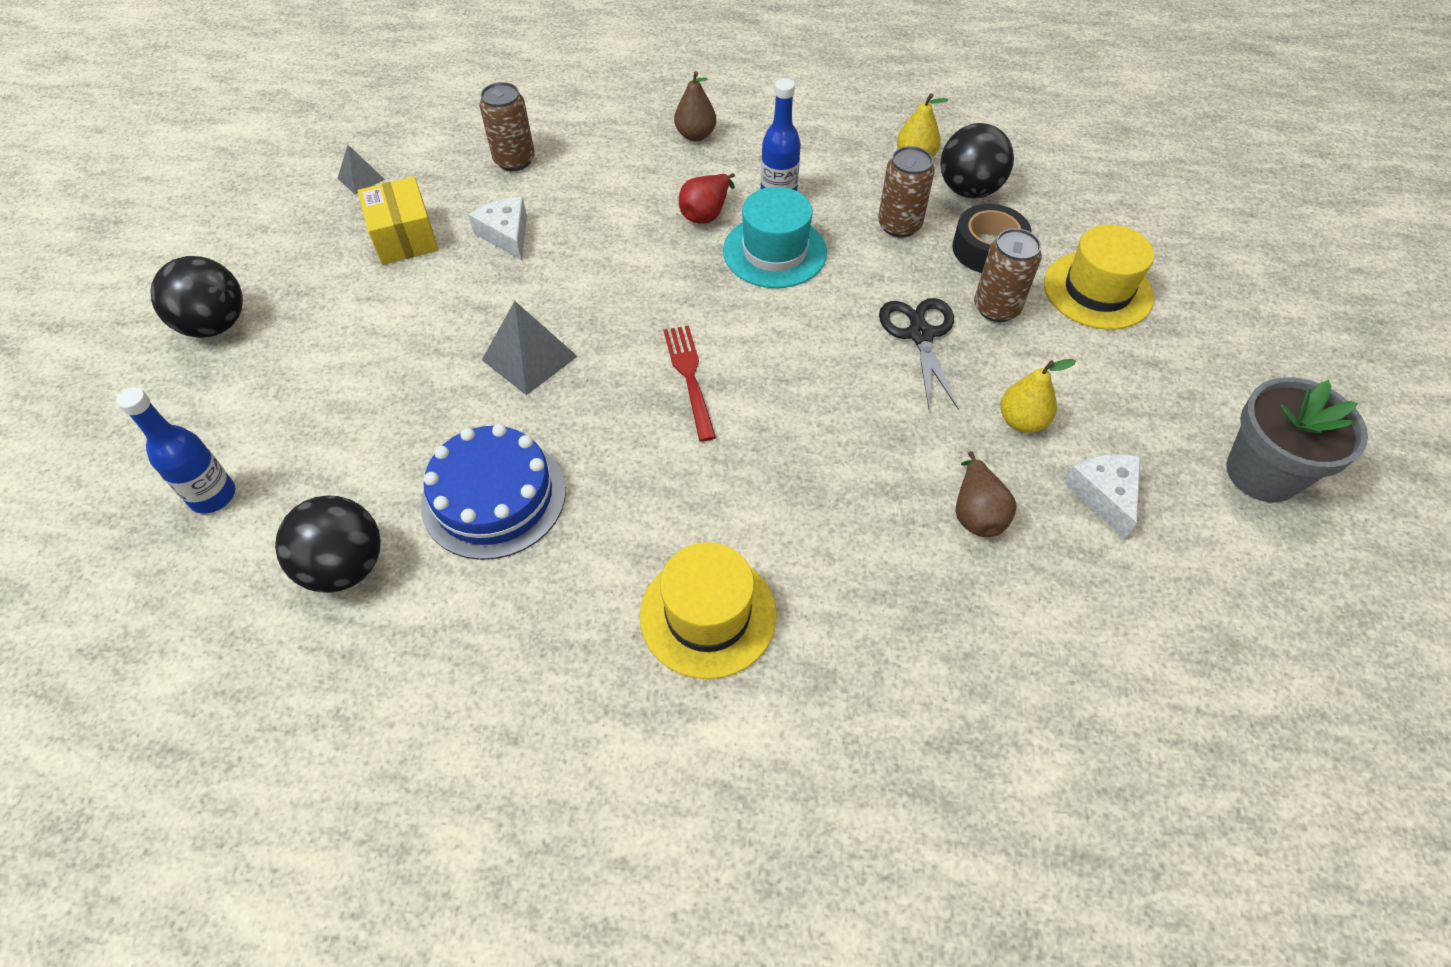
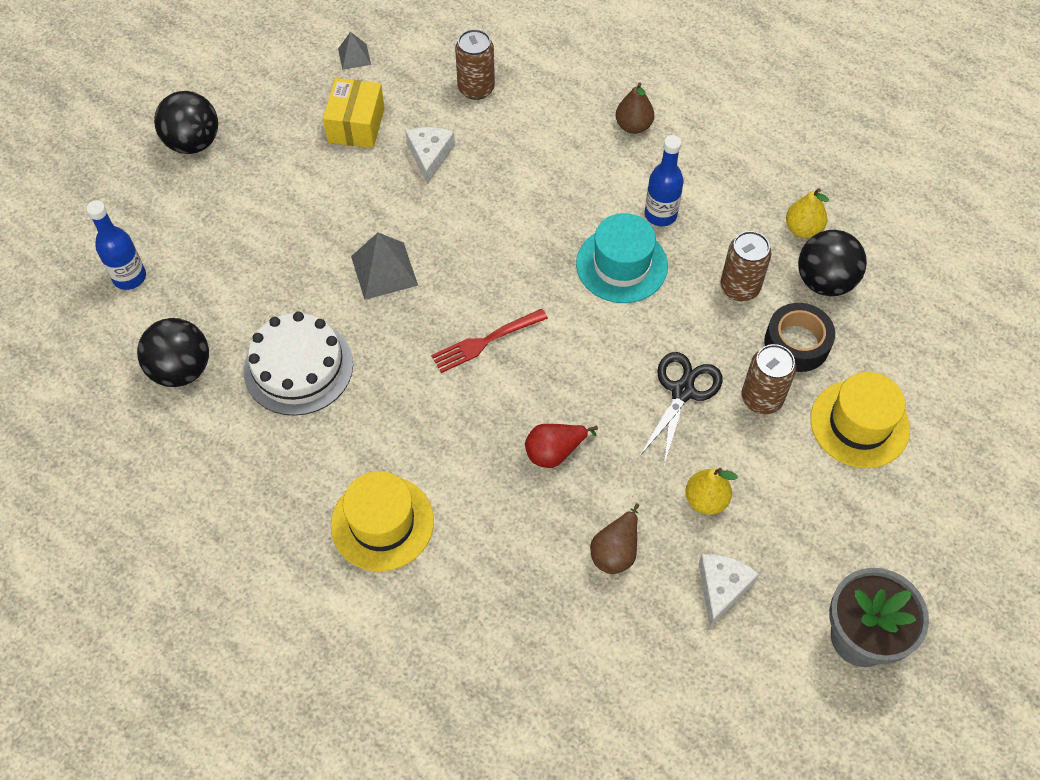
camera: 30 degrees right, 5 degrees up
(494, 497) = (298, 367): blue cake -> white cake
(689, 377) = (485, 341): red fork -> red fork turned 135 degrees counterclockwise
(706, 213) = (592, 205): red pear -> red pear (554, 452)

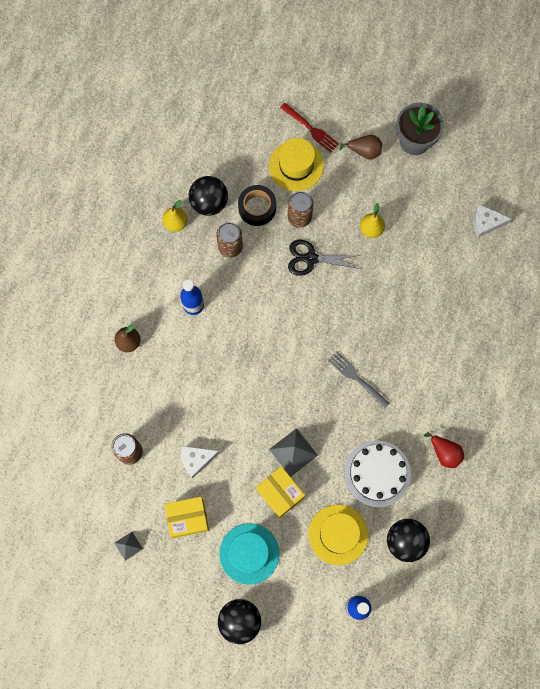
camera: 110 degrees left, 15 degrees up
(334, 237) = (280, 493): none -> yellow box
(382, 523) = (450, 386): yellow hat -> yellow hat (338, 534)
(457, 390) = (357, 378): none -> grey fork
(485, 341) = (319, 374): red fork -> red fork (310, 129)
(554, 452) = (374, 313): red pear -> red pear (444, 453)
(615, 551) = (417, 264): brown pear -> brown pear (364, 151)
(621, 265) = (238, 316): turquoise hat -> turquoise hat (249, 553)
(721, 588) = (416, 209): white cheese -> white cheese (486, 223)

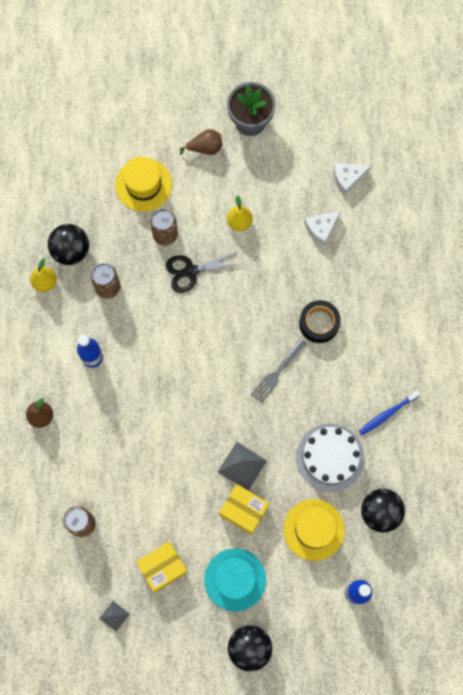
camera: 20 degrees left, 0 degrees up
(196, 460) = (150, 507): white cheese -> white cheese (321, 228)
(257, 208) = (120, 239): black tape -> black tape (319, 323)
(310, 129) = (144, 143): red fork -> none
(357, 378) = (277, 372): grey fork -> grey fork turned 75 degrees counterclockwise
(444, 453) = (387, 414): red pear -> blue toothbrush

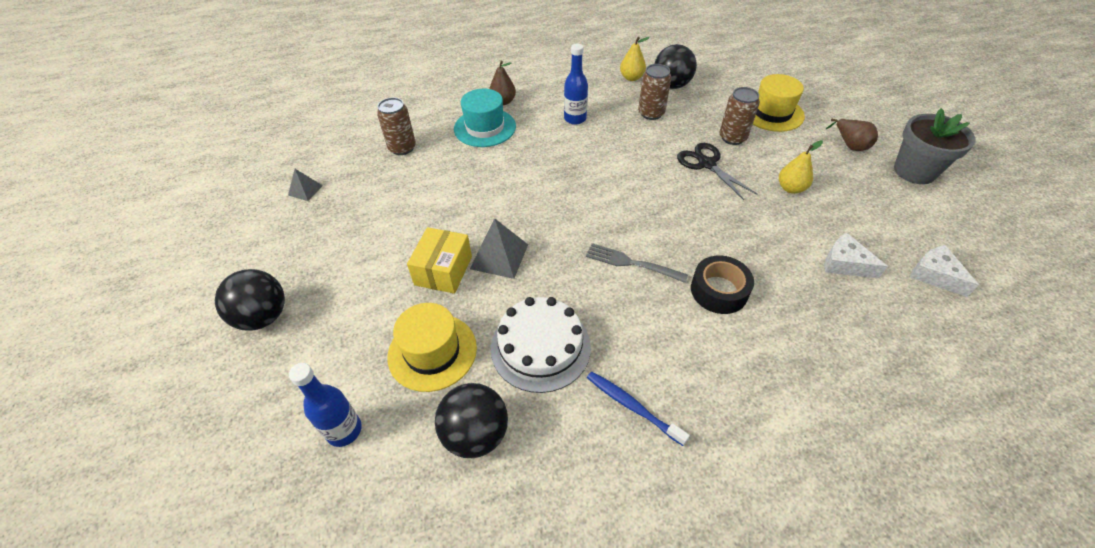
camera: 75 degrees right, 25 degrees down
(162, 567) = (362, 215): yellow box -> none
(235, 579) = (353, 282): turquoise hat -> turquoise hat (485, 127)

